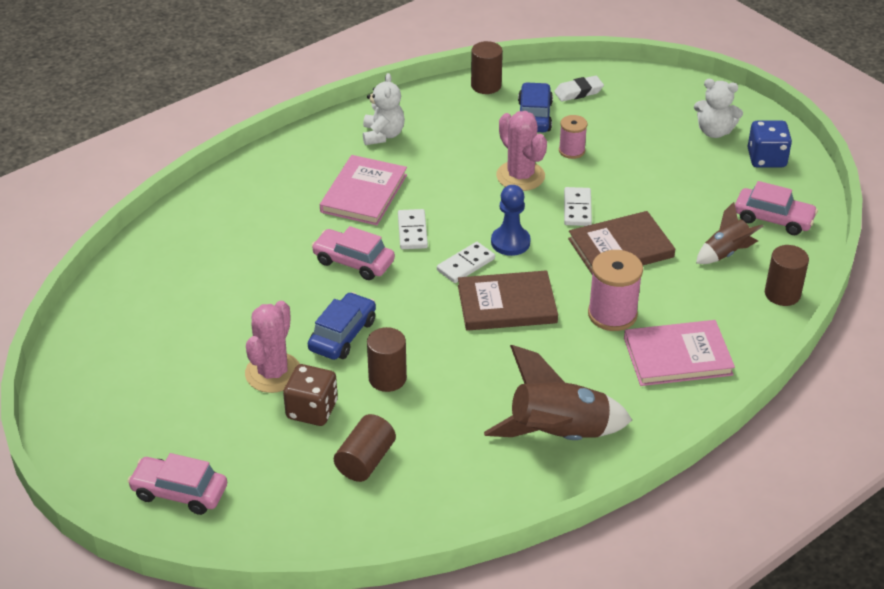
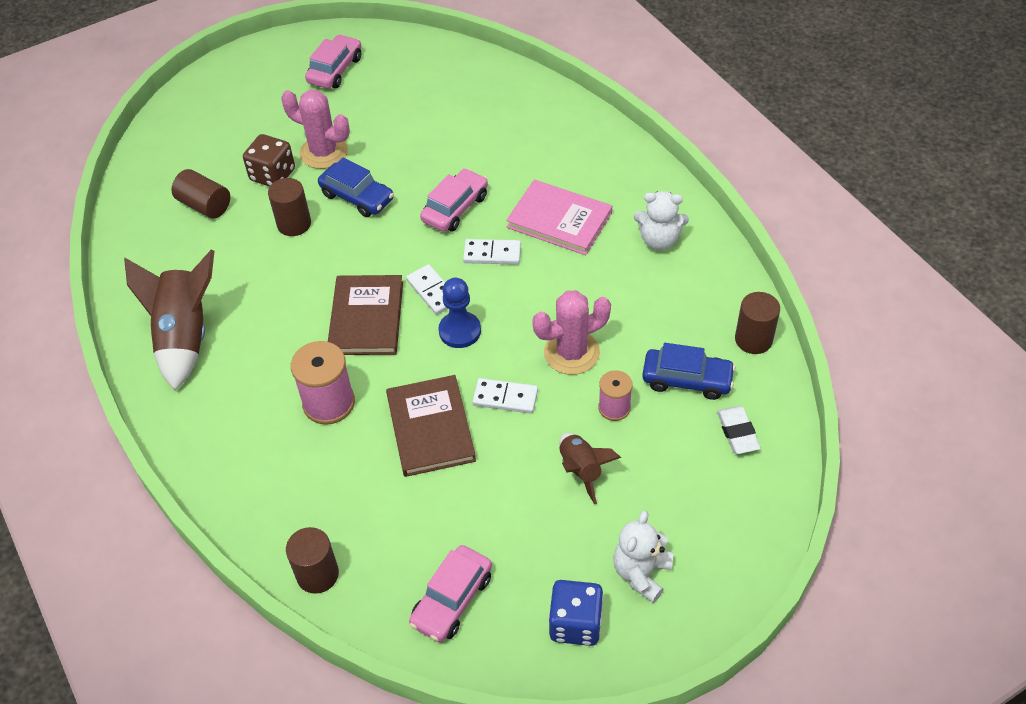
camera: 100 degrees right, 10 degrees up
(179, 492) = (214, 101): pink car -> pink car (335, 70)
(677, 356) = (252, 449): pink book -> none
(725, 253) = (400, 531): brown rocket -> brown rocket (581, 470)

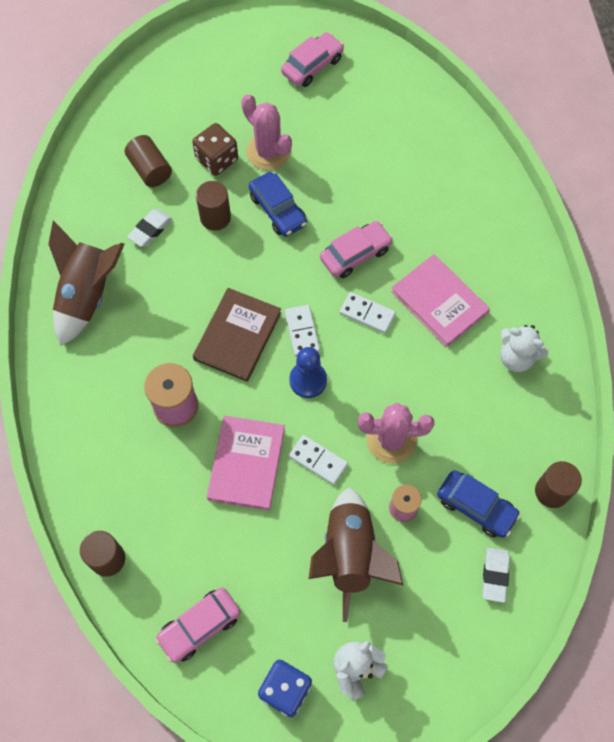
camera: 20 degrees right, 15 degrees up
(229, 257) = (150, 230): none -> white eraser
(430, 428) = (246, 464): brown book -> pink book
(581, 470) = (350, 555): brown rocket -> brown rocket, size x1.77

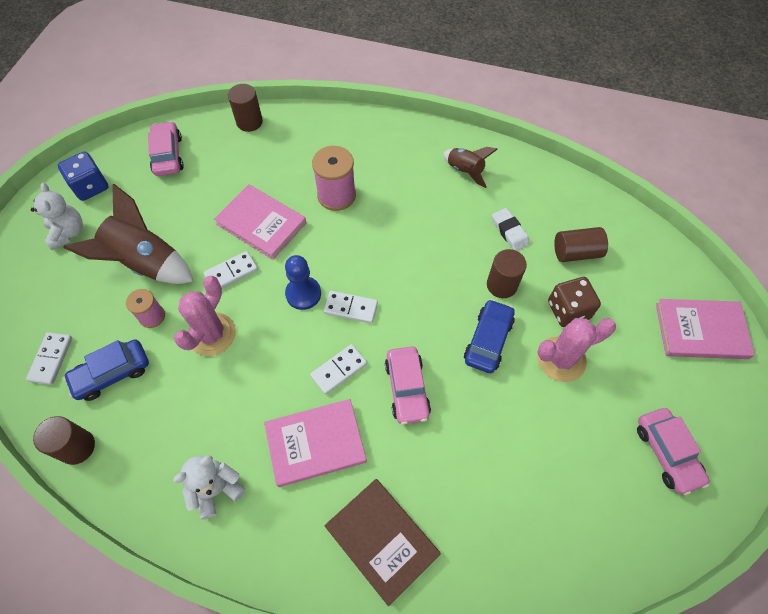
camera: 115 degrees right, 5 degrees down
(88, 295) = (465, 171): brown rocket -> brown rocket, size x0.56
(190, 63) = (701, 330): none -> pink book
(237, 336) = (373, 258): brown book -> brown book (382, 540)
(278, 210) = (488, 340): blue car -> blue car turned 120 degrees clockwise
(495, 575) = (51, 359): white eraser -> white domino

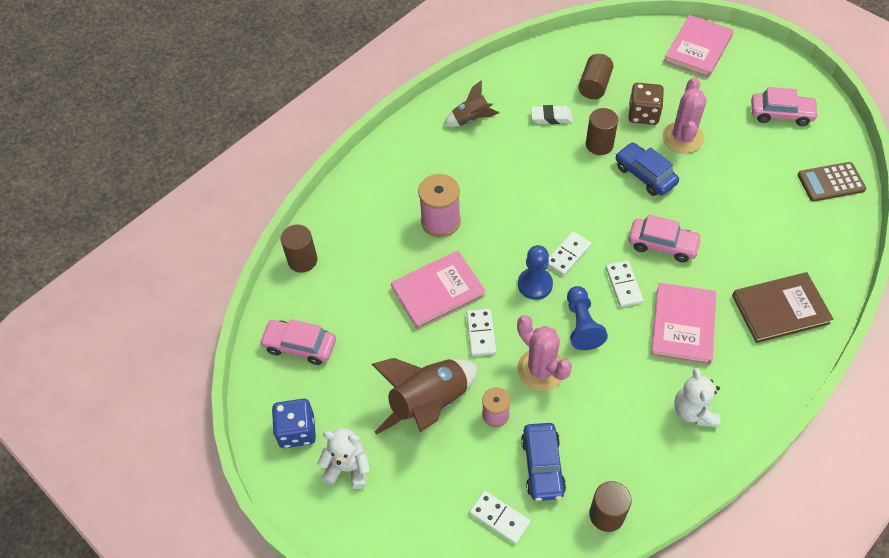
camera: 60 degrees left, 5 degrees down
(275, 350) = (582, 325): none -> blue pawn
(598, 545) = (831, 182): none -> brown calculator

